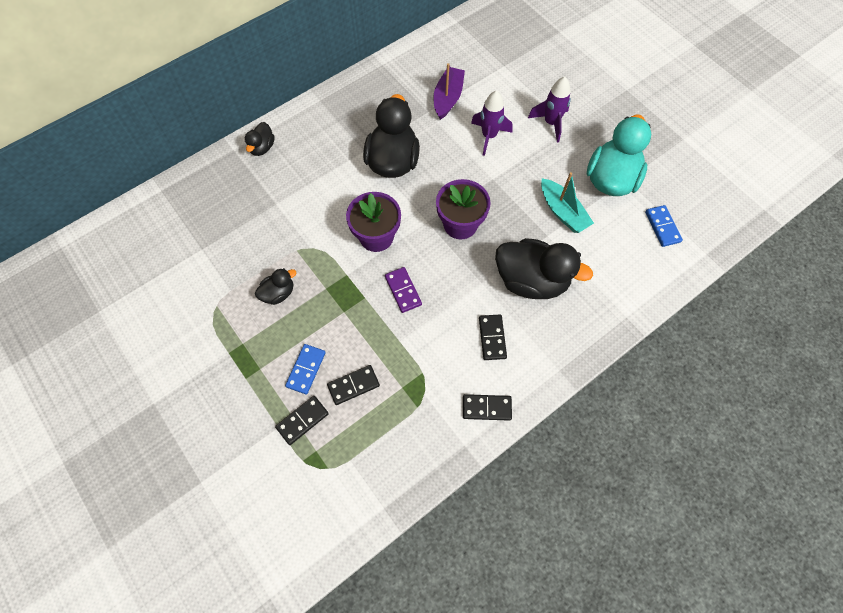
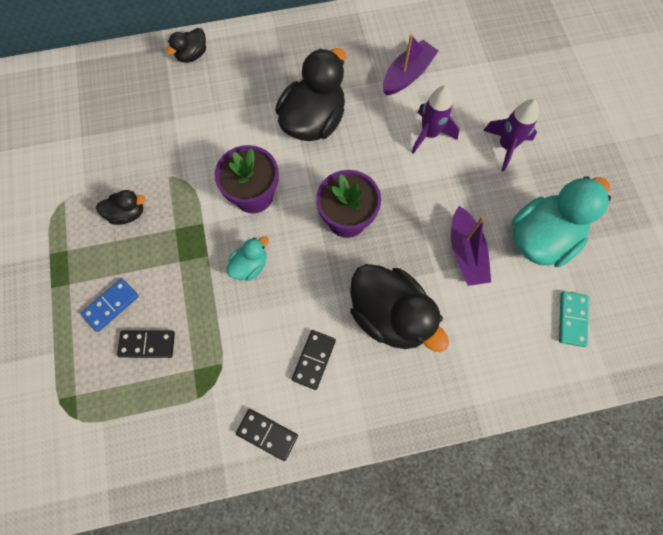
camera: 25 degrees right, 5 degrees up
(302, 420) = (80, 357): black domino -> none
(403, 290) = (250, 265): purple domino -> turquoise duck
(562, 212) = (465, 252): turquoise boat -> purple boat
(662, 227) = (572, 319): blue domino -> turquoise domino

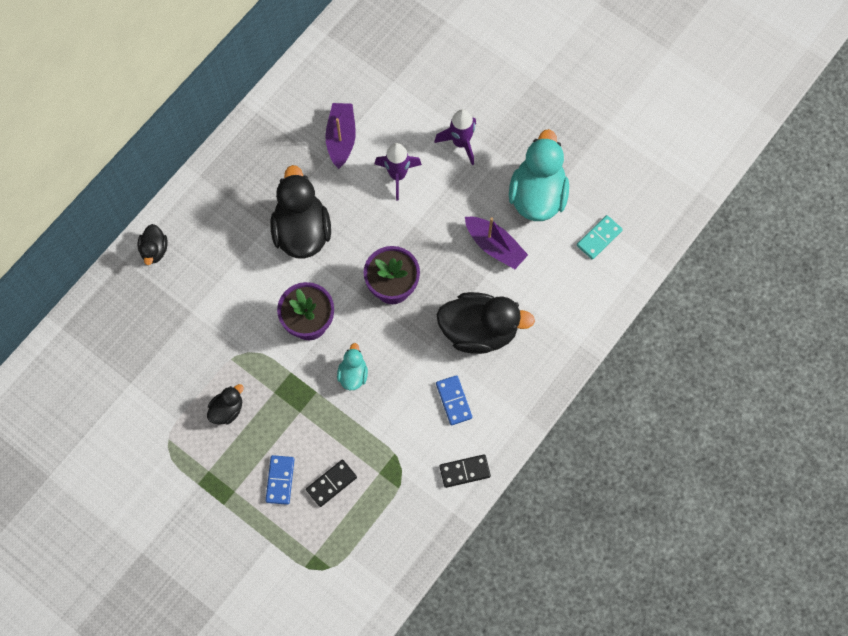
camera: 40 degrees left, 0 degrees up
(314, 360) = (454, 401): black domino -> blue domino
(572, 319) = (599, 238): turquoise domino -> turquoise domino turned 75 degrees clockwise

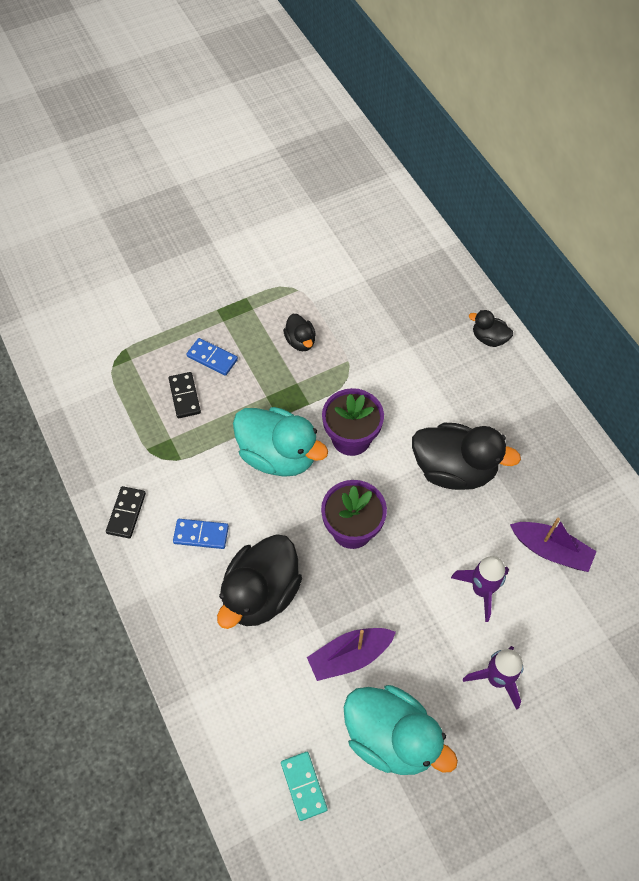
camera: 115 degrees right, 10 degrees down
(353, 374) = (278, 455): turquoise duck -> turquoise duck, size x2.04

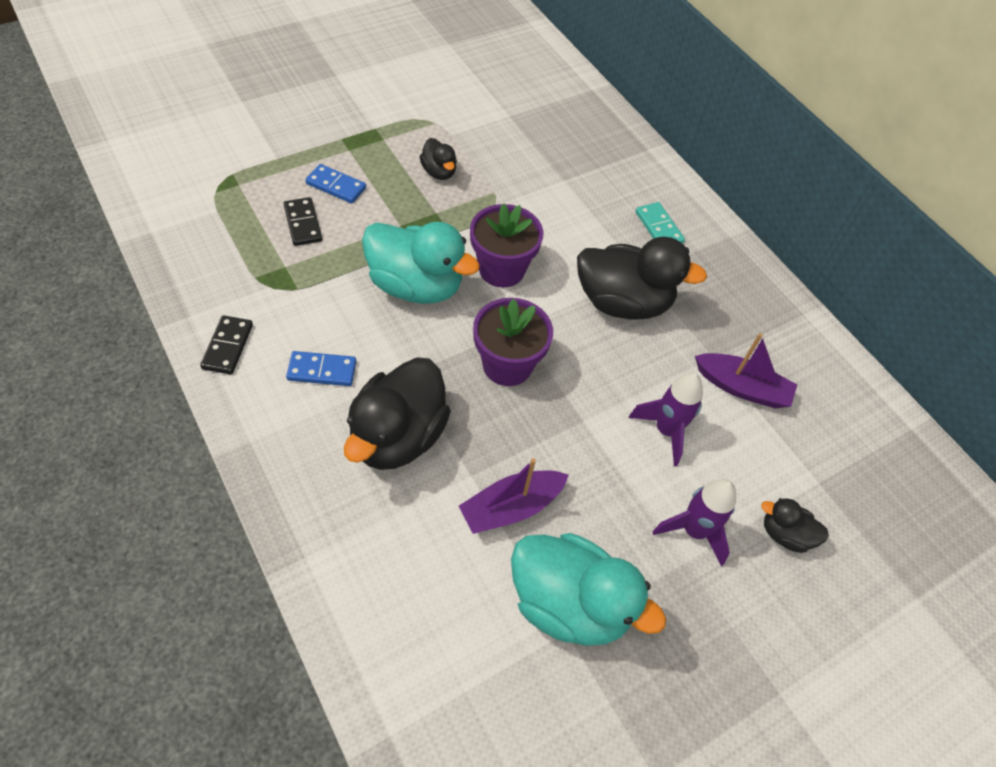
camera: 10 degrees left, 5 degrees down
(304, 786) = (459, 668): turquoise domino -> turquoise domino (659, 227)
(489, 338) = (650, 174): black duck -> black duck (785, 534)

